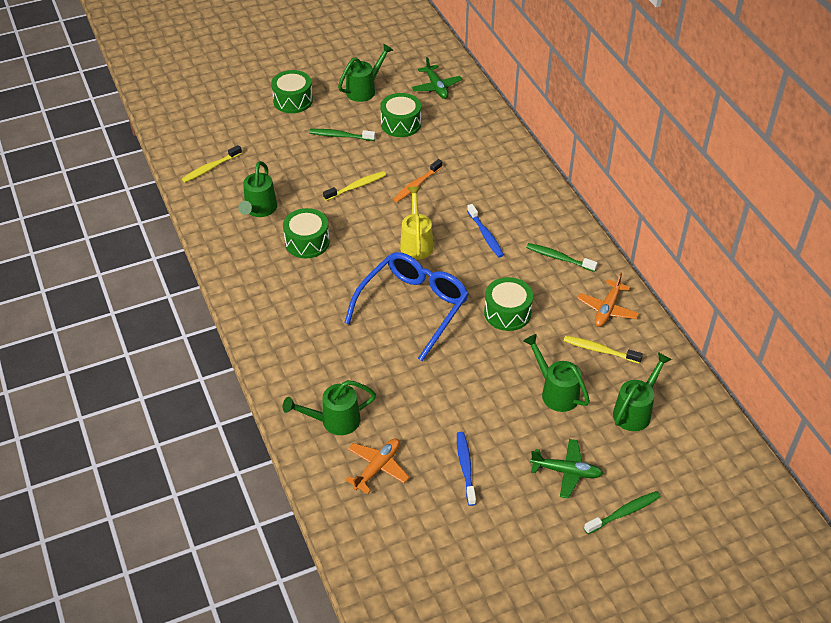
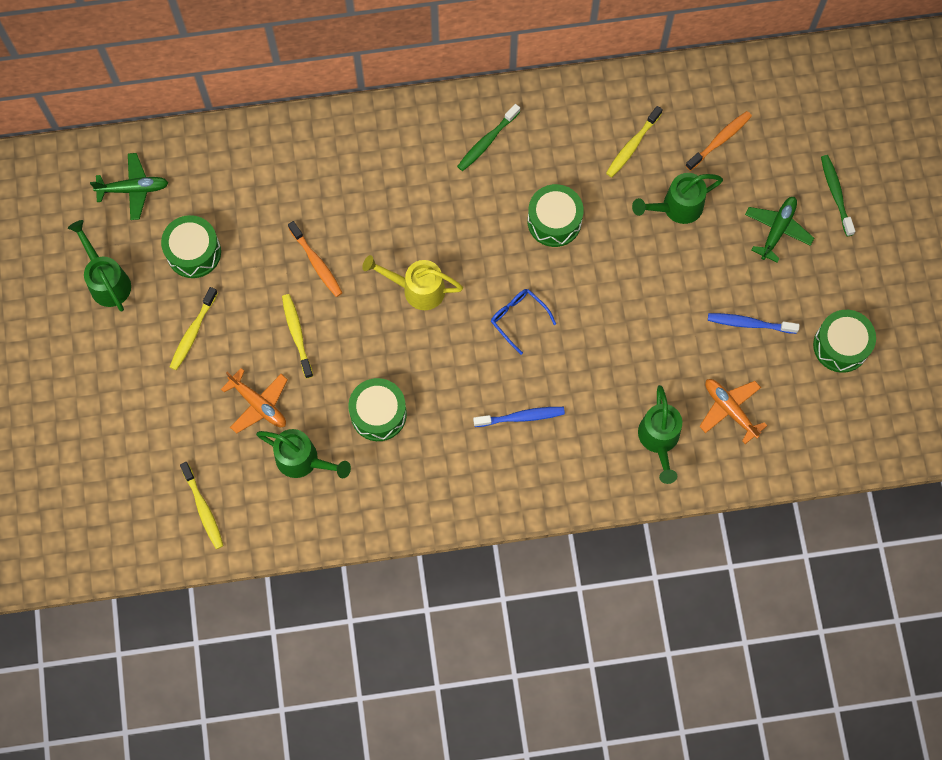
camera: 75 degrees left, 25 degrees up
(293, 100) = (97, 378): green drum -> green drum (840, 346)
(340, 136) = (193, 332): green toothbrush -> yellow toothbrush
(413, 307) = (518, 318): blue glasses -> blue glasses, size x0.45
(485, 235) = (427, 209): blue toothbrush -> blue toothbrush (521, 417)
(607, 309) = (577, 118): orange plane -> orange plane (258, 404)
(635, 411) = (720, 140): green watering can -> orange toothbrush

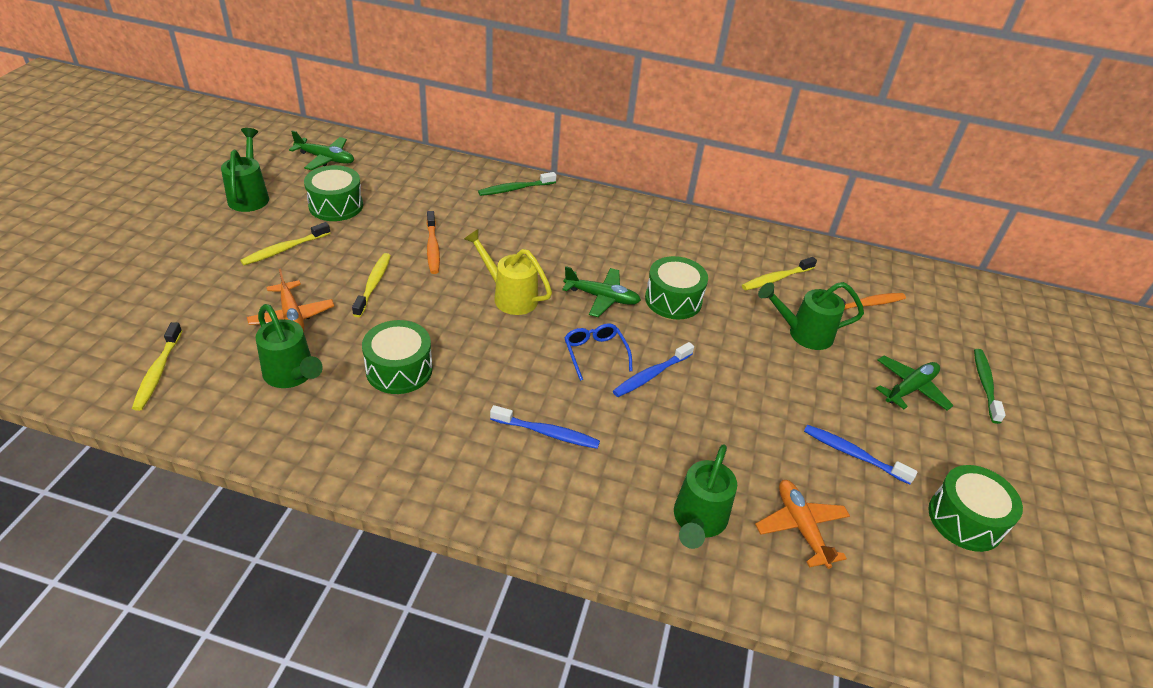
camera: 20 degrees right, 30 degrees down
(487, 141) = (640, 231): green toothbrush -> green toothbrush (515, 189)
(493, 250) = (602, 297): none -> green plane
(572, 319) = (651, 375): none -> blue toothbrush

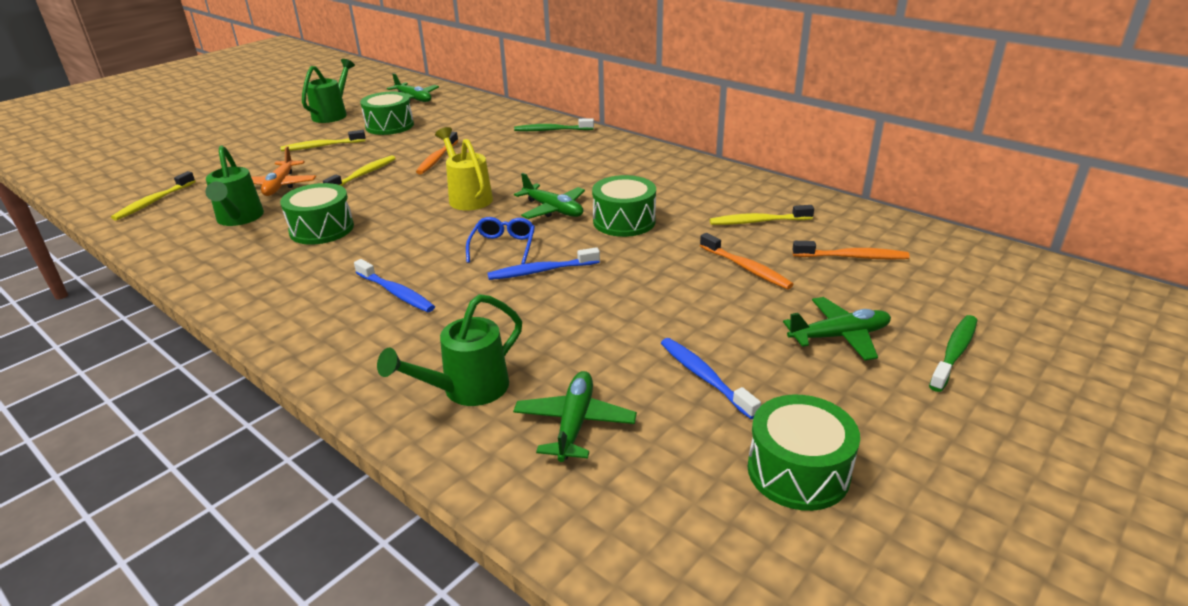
camera: 30 degrees right, 10 degrees down
(801, 527) = (574, 423): orange plane -> green plane
(804, 334) = (746, 268): green watering can -> orange toothbrush

